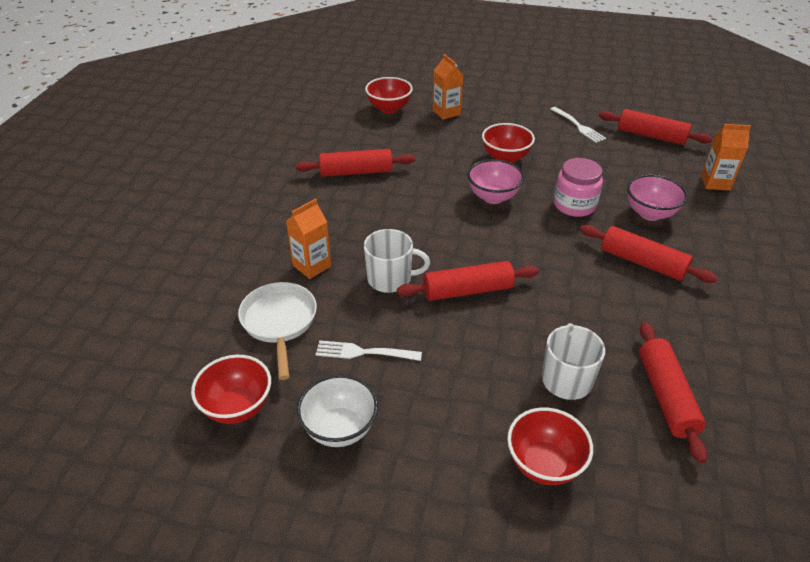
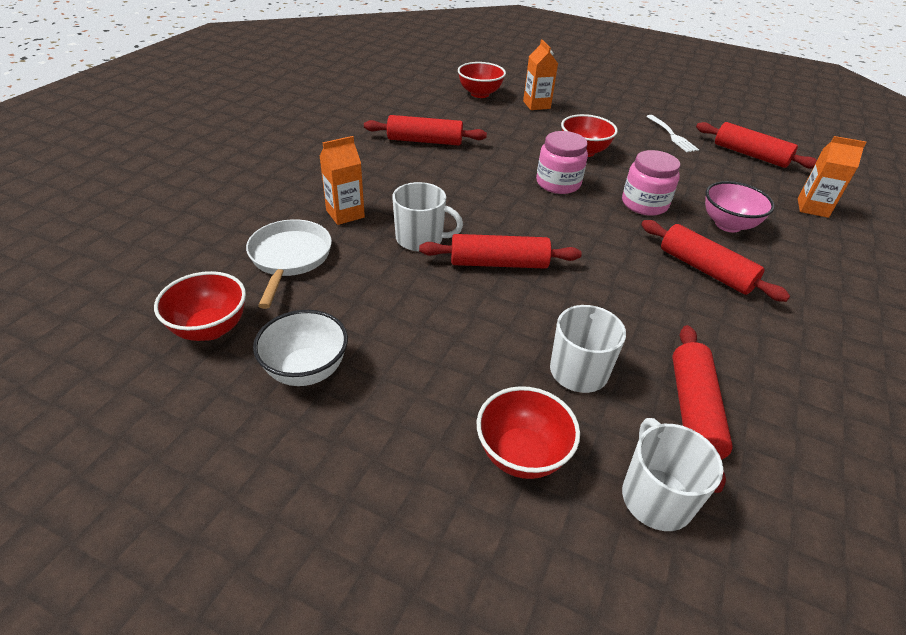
camera: 10 degrees right, 0 degrees up
(364, 352) = (364, 301): white fork -> none
(493, 197) = (558, 183): pink bowl -> pink jar
(656, 476) = (655, 497): none -> white mug

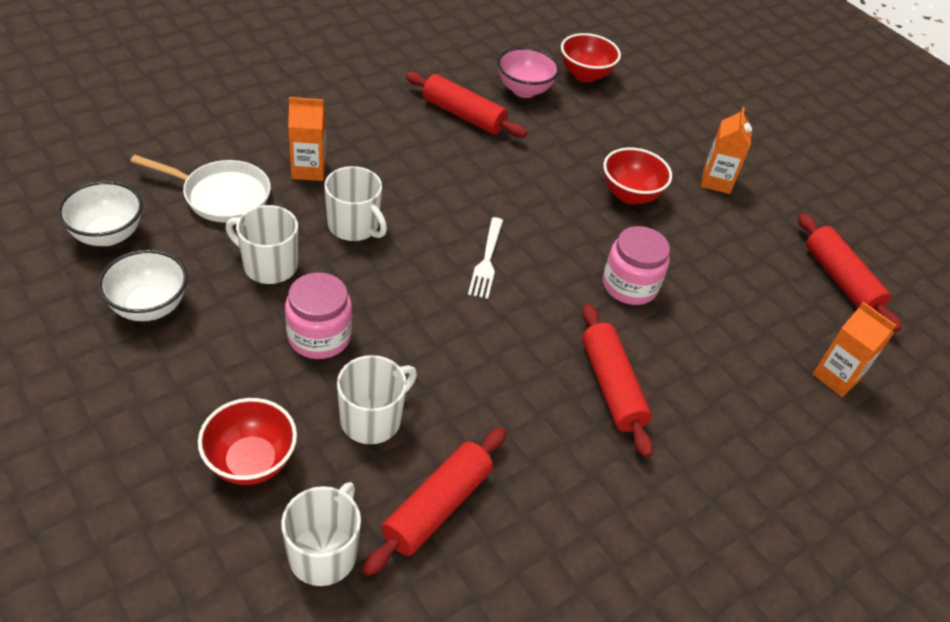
camera: 25 degrees right, 5 degrees up
(210, 328) = (108, 235): red bowl -> white bowl
(289, 258) = (221, 196): white pan -> white pan turned 75 degrees clockwise
(381, 293) = (269, 265): none -> white mug
(498, 263) = (403, 284): red rolling pin -> none
(536, 105) = (638, 113): orange carton -> orange carton (716, 181)
(558, 183) = (557, 222): pink jar -> pink jar (319, 336)
(672, 135) = (766, 215): white fork -> white fork (487, 261)
(728, 225) = (700, 350): pink bowl -> pink bowl (524, 90)

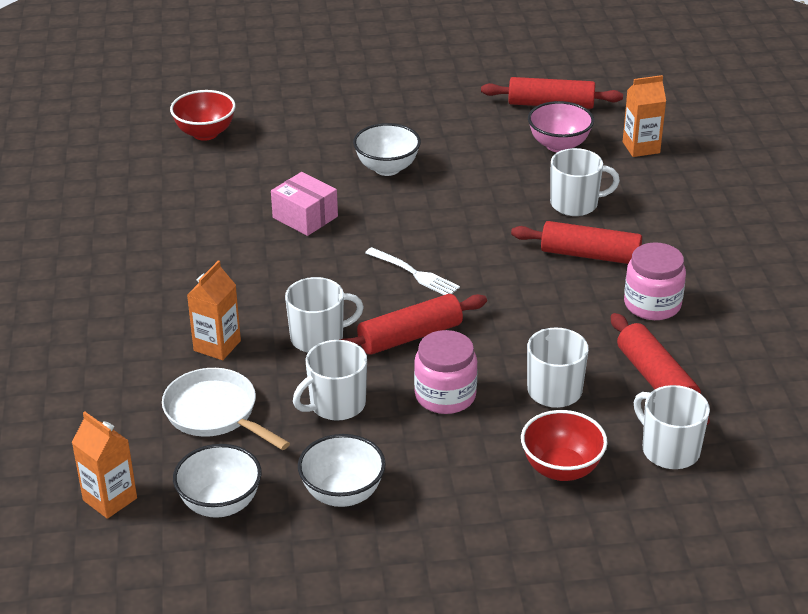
camera: 55 degrees left, 10 degrees down
(221, 196) = (215, 413): white pan -> white pan turned 90 degrees counterclockwise
(463, 115) = (208, 225): red rolling pin -> red rolling pin (410, 336)
(517, 166) = (305, 217): none -> pink box
(524, 90) = (199, 176): pink bowl -> pink bowl (559, 145)
(629, 286) = (492, 208): pink jar -> pink jar (652, 304)
(630, 195) = (387, 168): red bowl -> white bowl
(688, 349) = (575, 204): none -> white mug
(716, 181) = (402, 117): orange carton -> orange carton (110, 499)

